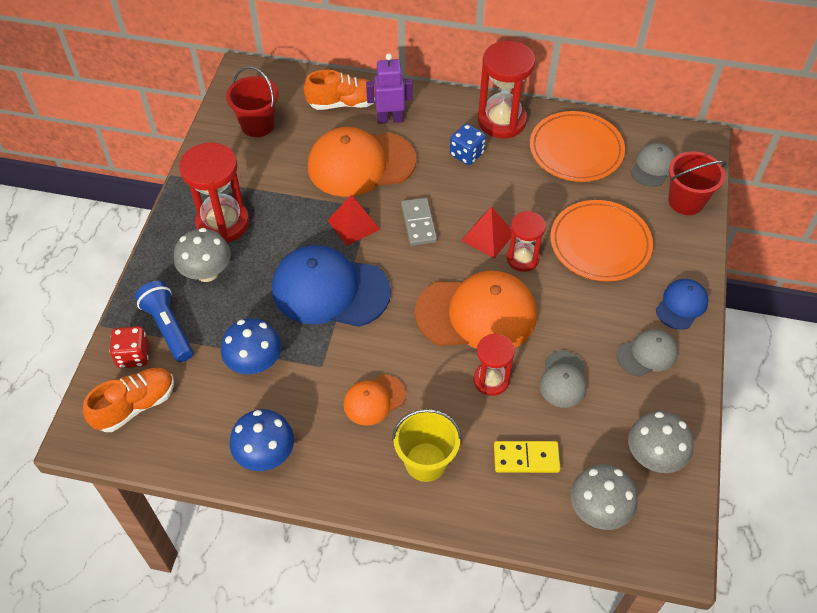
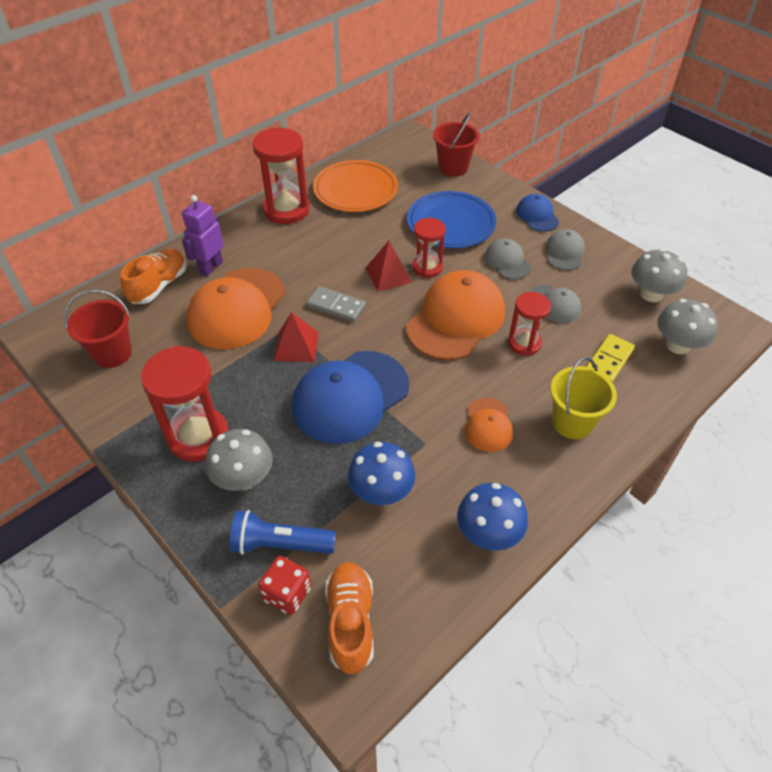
camera: 55 degrees left, 5 degrees down
(466, 154) = (297, 244): blue dice -> none
(600, 243) = (451, 223): orange plate -> blue plate
(653, 167) = (409, 165): grey cap -> grey cap (507, 261)

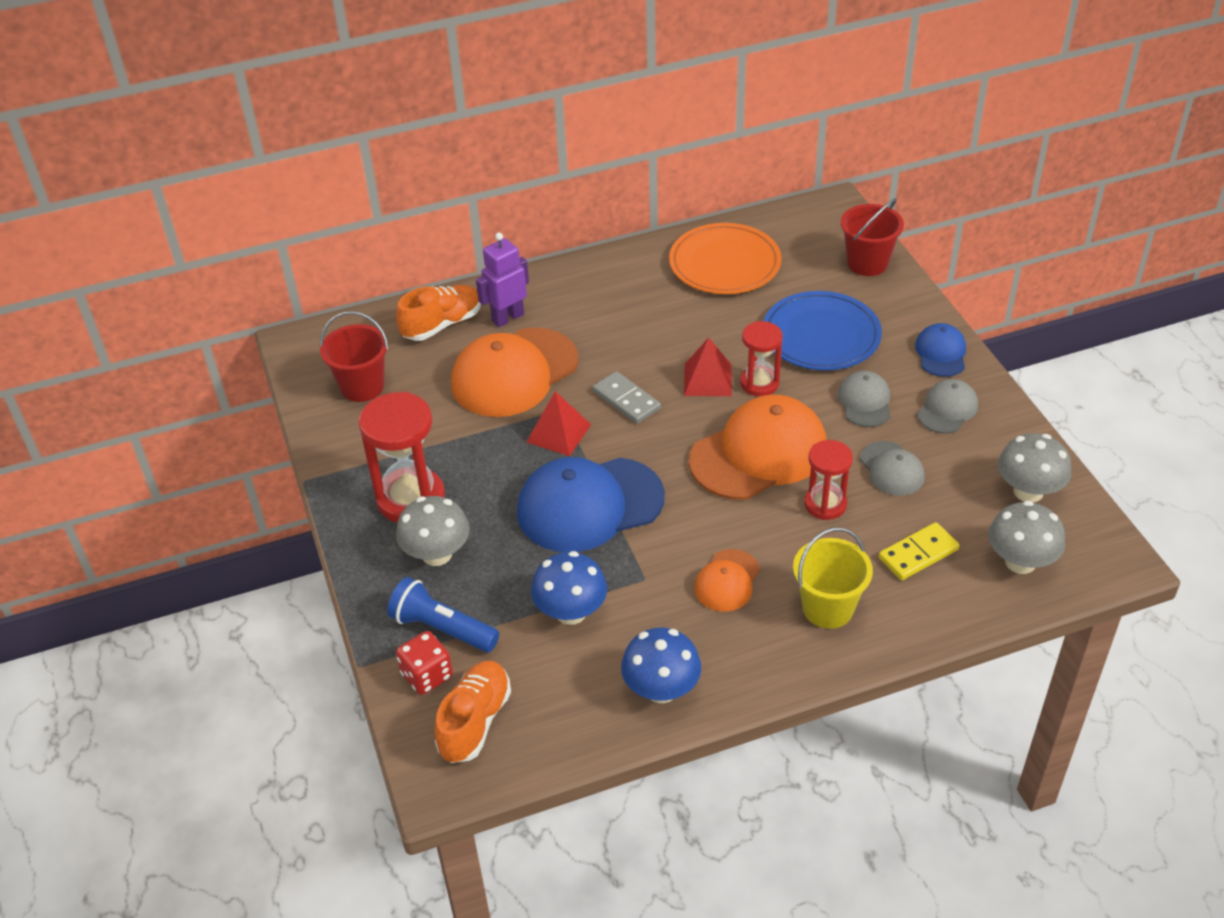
camera: 25 degrees right, 5 degrees down
(286, 210) = (627, 269): red hourglass -> none

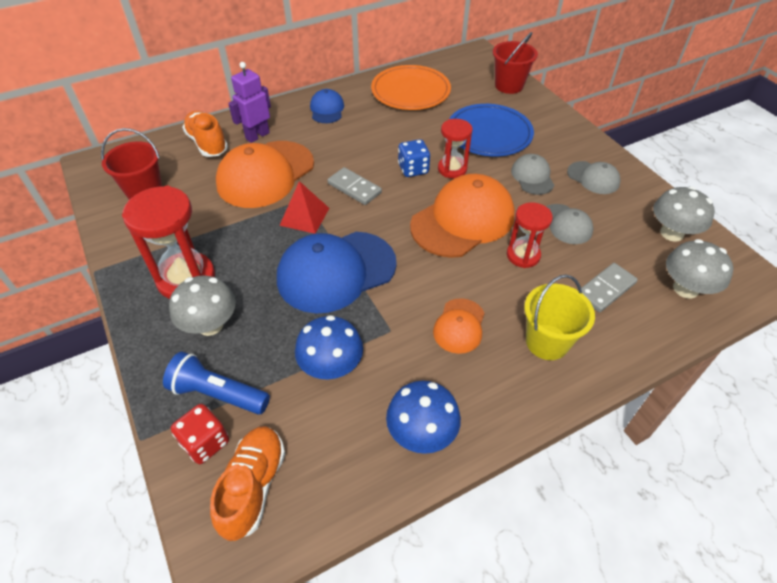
camera: 10 degrees left, 5 degrees up
(442, 324) = (207, 143): orange shoe -> orange shoe turned 75 degrees counterclockwise
(707, 379) = (413, 169): red pyramid -> blue dice
(918, 554) = (606, 289): yellow domino -> grey domino
(941, 353) = (576, 140): blue cap -> blue cap (327, 109)
(947, 409) = (593, 178): grey cap -> grey cap turned 105 degrees clockwise

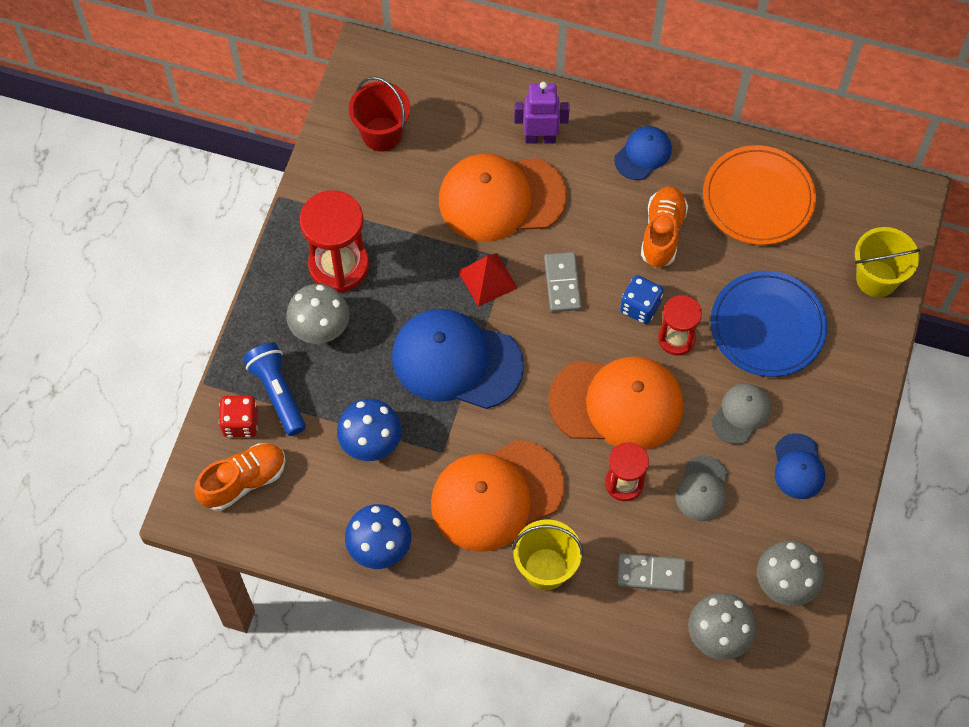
camera: 45 degrees right, 15 degrees up
(207, 143) = (485, 111): orange shoe -> orange shoe (662, 233)
(459, 326) = (496, 495): orange cap -> orange cap, size x1.99
(509, 85) = (876, 278): red bucket -> yellow bucket
(593, 178) = (798, 467): grey cap -> blue cap

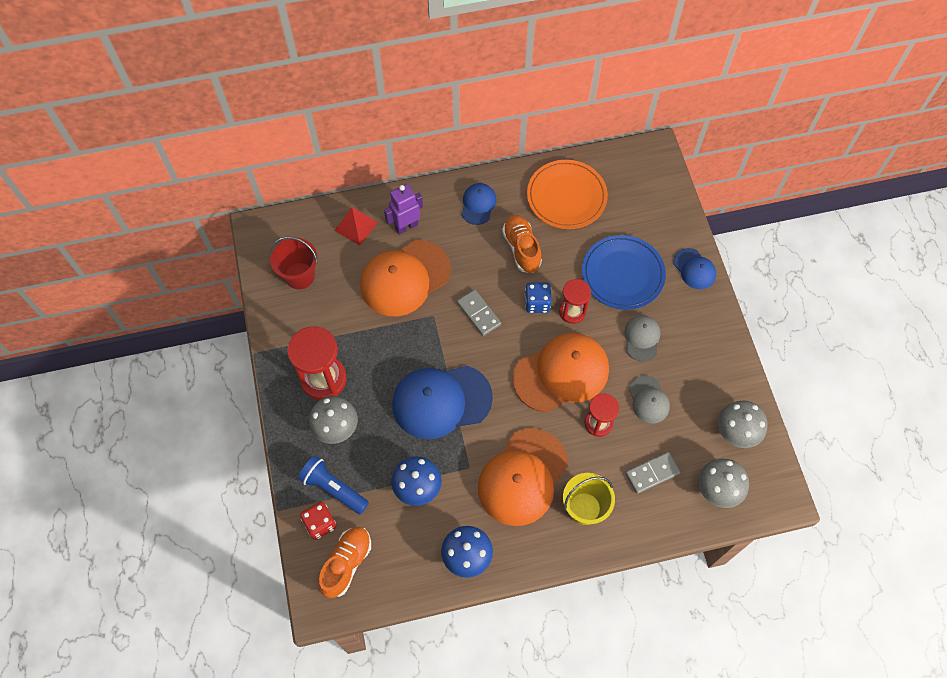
camera: 30 degrees left, 0 degrees up
(487, 279) = (428, 336): red pyramid -> red pyramid (356, 226)
(798, 467) = (697, 353): blue cap -> blue cap (694, 269)
(876, 278) = (668, 210): yellow bucket -> none

